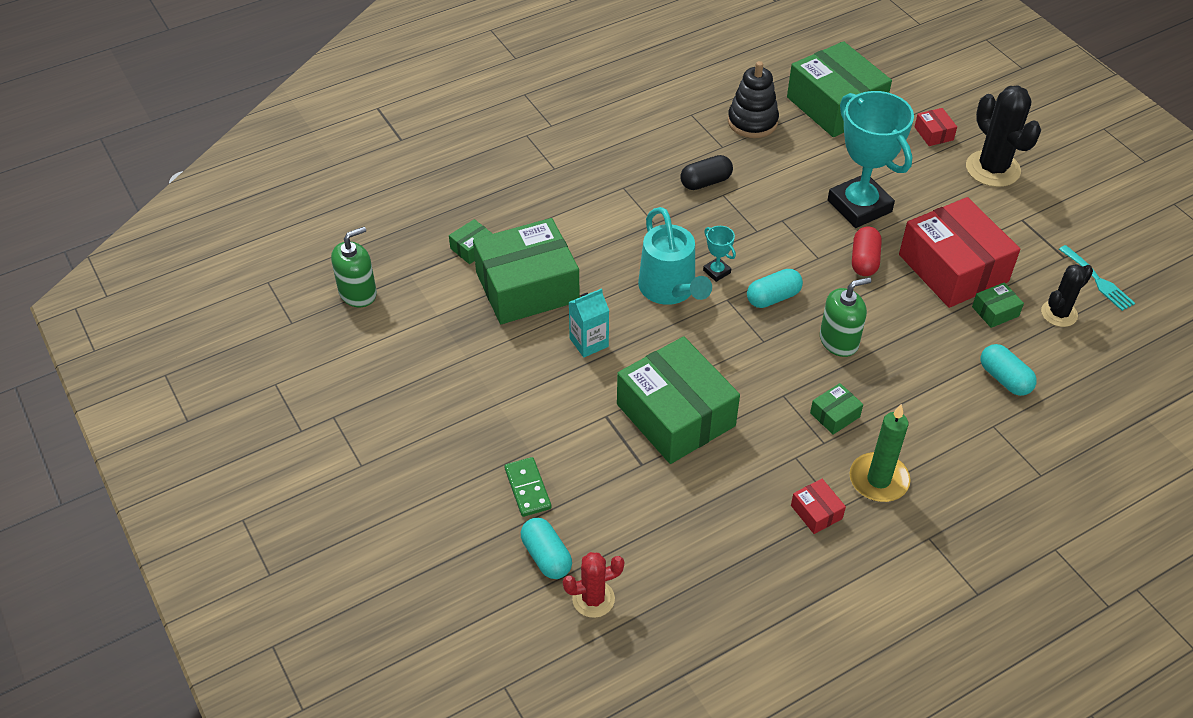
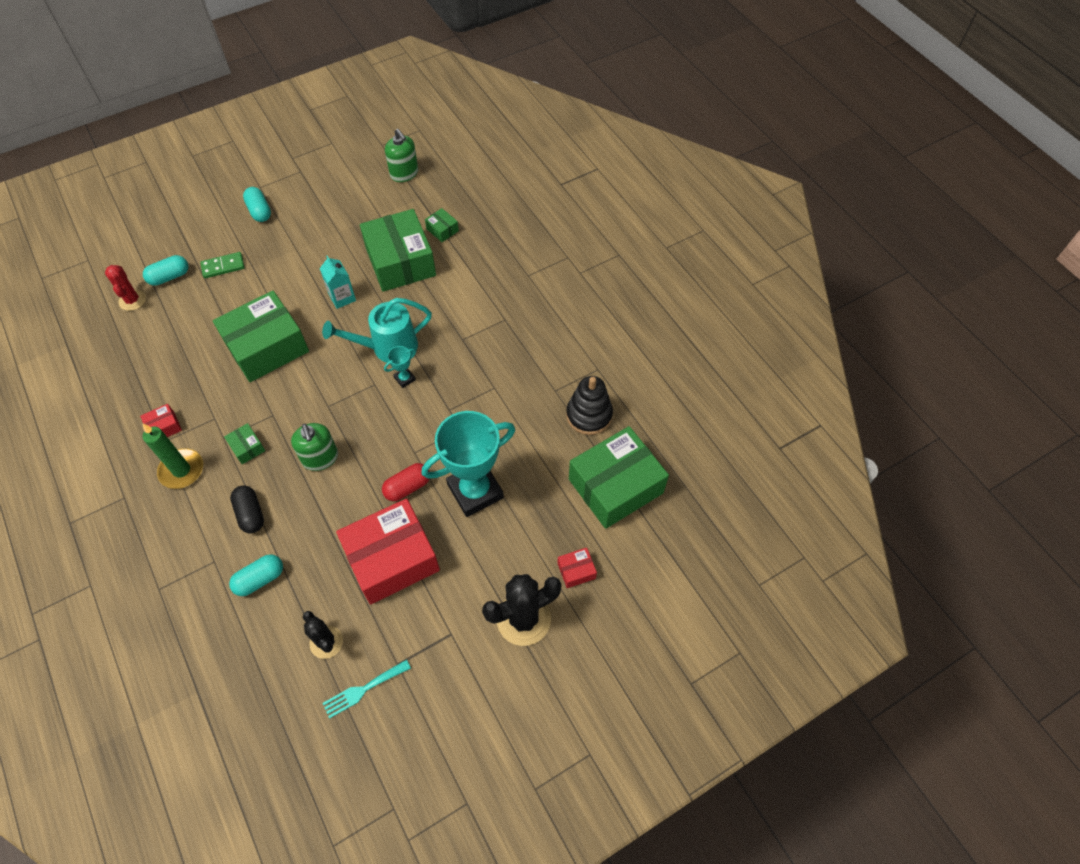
camera: 90 degrees right, 10 degrees up
(705, 182) = (509, 376): black capsule -> black capsule (250, 514)
(773, 297) = (372, 415): turquoise capsule -> turquoise capsule (259, 211)
(864, 260) = (407, 487): red capsule -> red capsule turned 45 degrees counterclockwise
(995, 311) = (336, 586): green box -> none

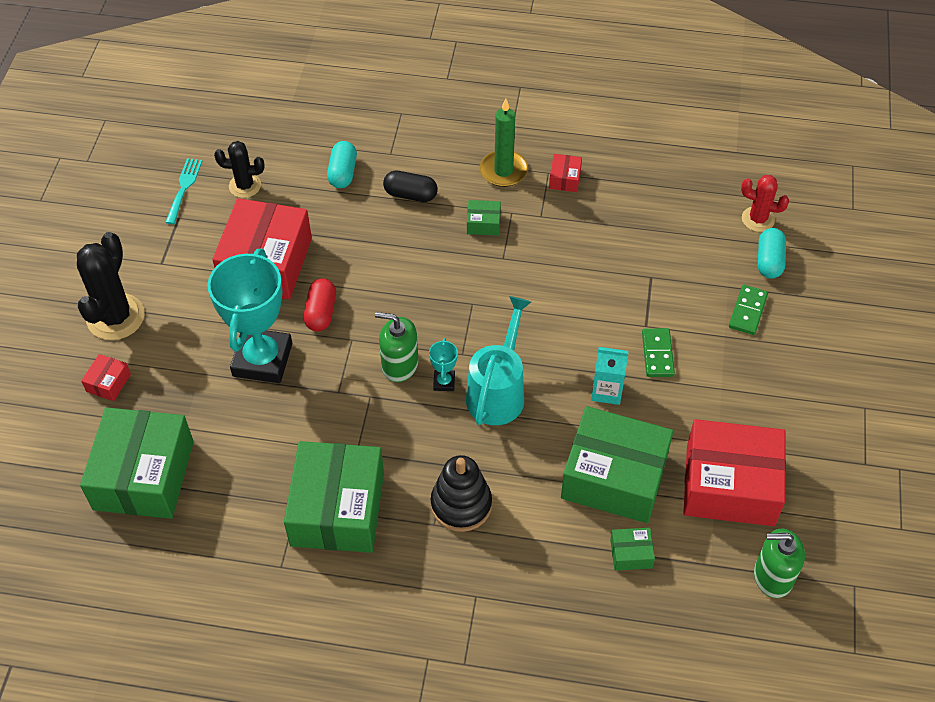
camera: 130 degrees right, 5 degrees down
(259, 211) = (817, 386): turquoise capsule -> none
(267, 347) = (594, 293): green box -> green box (337, 509)
(293, 290) = (657, 354): none -> green domino
(320, 458) = (418, 268): green soap dispenser -> green soap dispenser (400, 365)
(362, 214) = (730, 485): none -> red box
(589, 415) = (238, 513): black stacking toy -> black stacking toy (461, 505)

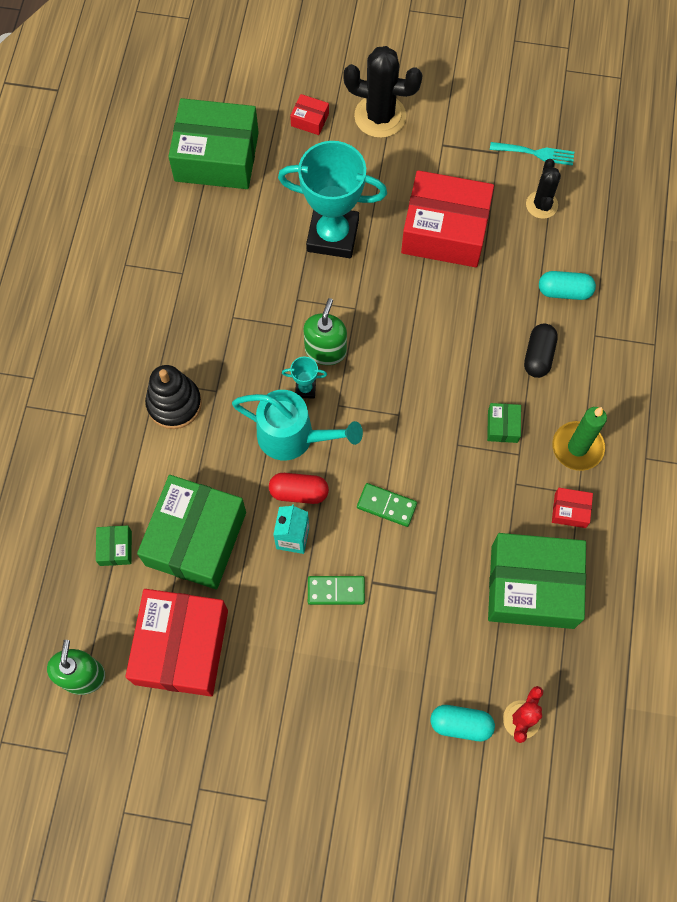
camera: 90 degrees right, 15 degrees up
(321, 313) = (386, 280): red capsule -> red capsule (299, 492)
(337, 509) = (176, 304): green box -> green box (532, 586)
(748, 311) = (391, 691): green domino -> green domino (386, 506)

